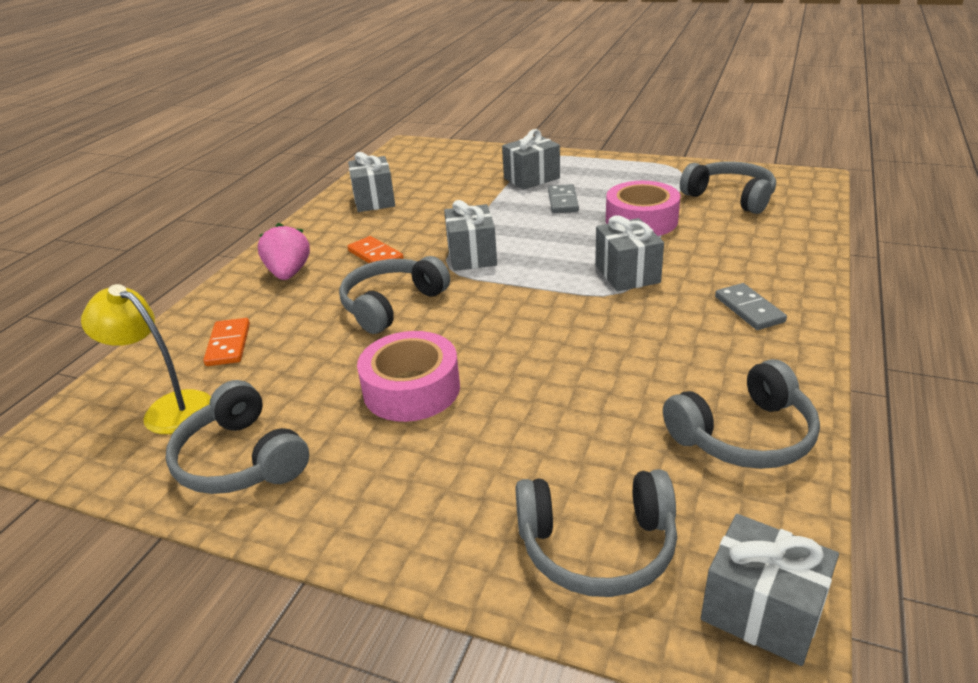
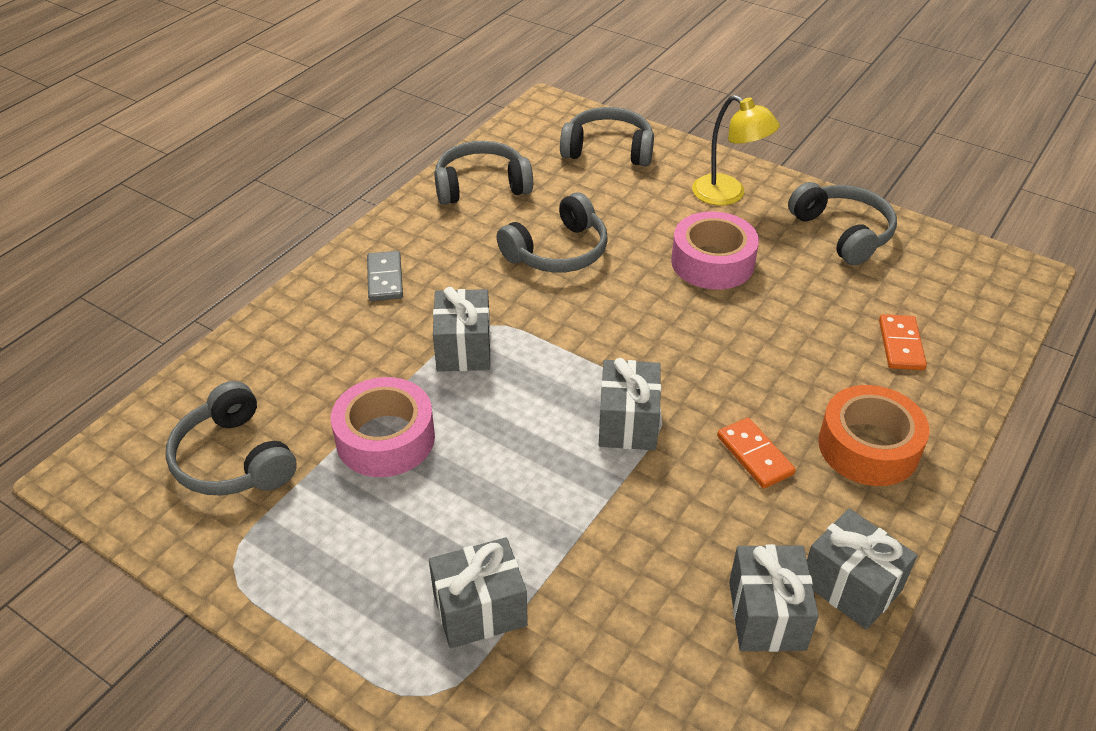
camera: 170 degrees left, 10 degrees up
(168, 408) = (926, 285): yellow lamp -> yellow lamp (728, 195)
(289, 273) = (868, 447): pink strawberry -> orange tape
(392, 305) = (731, 362): grey headphones -> grey headphones (558, 251)
(563, 201) = (462, 517): grey domino -> none
(762, 611) = (541, 116): grey gift -> grey gift (851, 585)

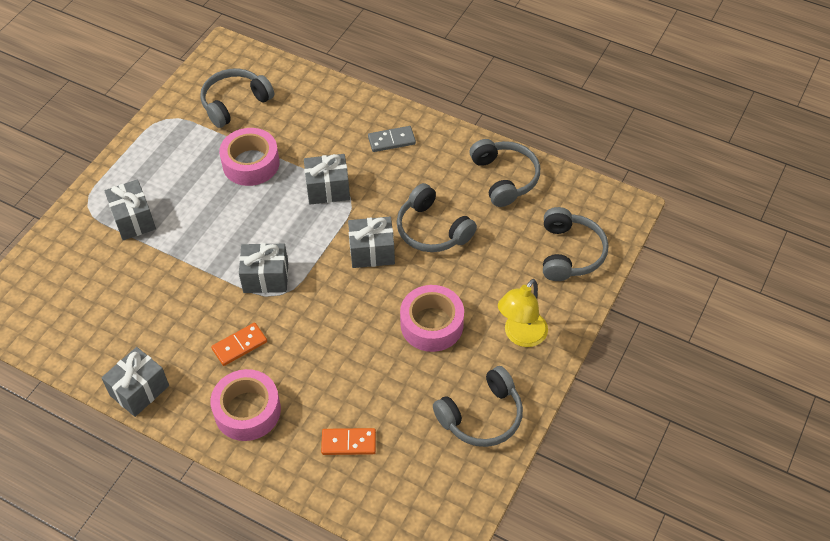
camera: 85 degrees right, 10 degrees up
(766, 615) = (122, 347): grey gift -> grey gift (372, 252)
(868, 447) = (247, 411): orange tape -> pink tape

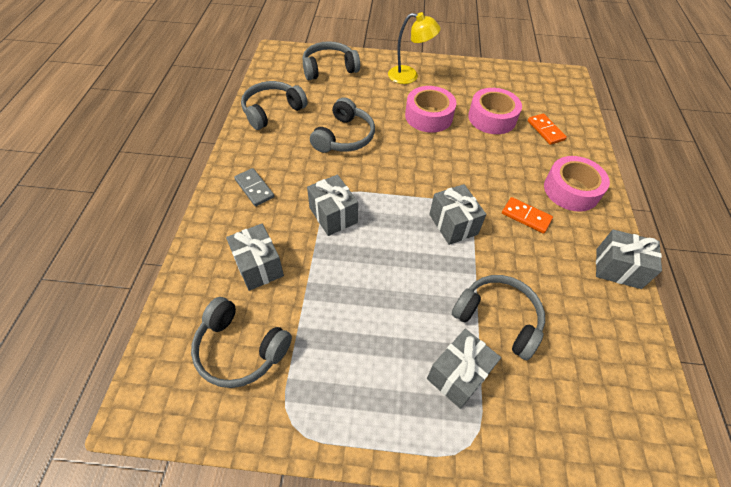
camera: 115 degrees left, 0 degrees up
(251, 163) = (328, 292): pink tape -> pink tape (492, 118)
(372, 252) = (385, 165): grey gift -> grey gift (258, 266)
(481, 416) = (478, 80): grey headphones -> grey headphones (498, 318)

